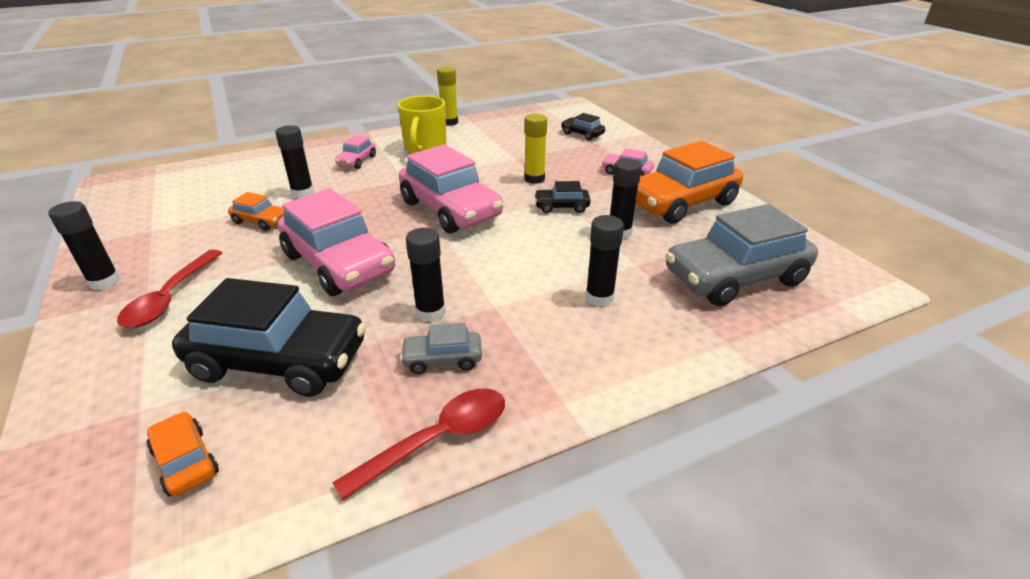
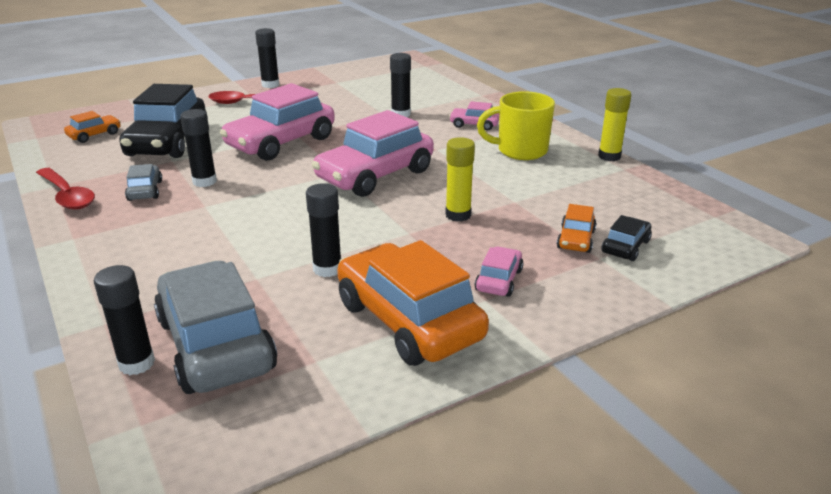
camera: 85 degrees right, 5 degrees down
(260, 221) = (349, 108): orange car -> orange car (576, 239)
(561, 207) = (387, 233): black car -> none
(599, 298) = (202, 254): black glue stick -> black glue stick (136, 363)

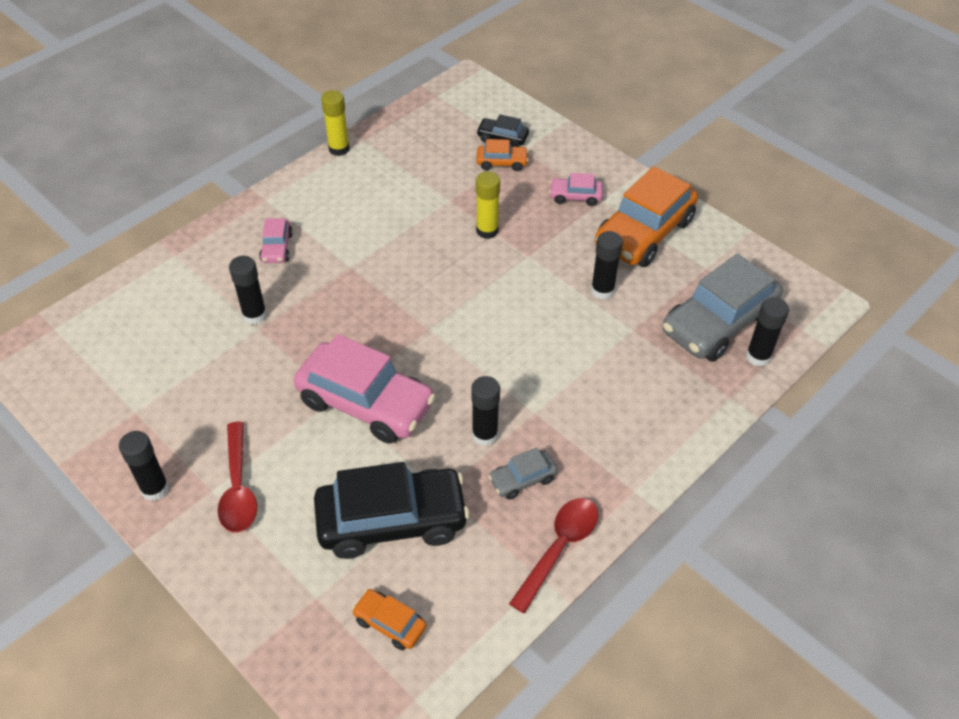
camera: 105 degrees left, 20 degrees up
(375, 175) = (427, 300): pink car -> none
(520, 151) = (340, 206): yellow mug -> none

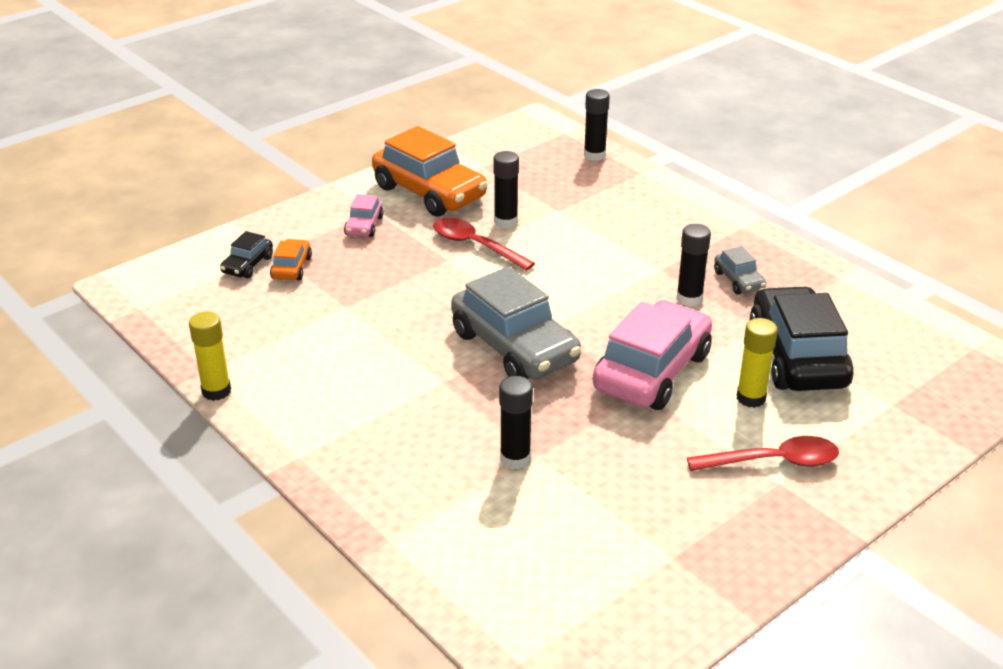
camera: 85 degrees left, 15 degrees down
(155, 489) = (784, 529): black glue stick -> none
(277, 248) = (397, 443): pink car -> none
(390, 623) = (907, 360): orange car -> none
(487, 231) = (404, 283): yellow glue stick -> yellow glue stick (751, 398)
(559, 548) = (808, 267): red spoon -> red spoon (475, 245)
(718, 323) = (554, 168): grey car -> grey car (514, 347)

